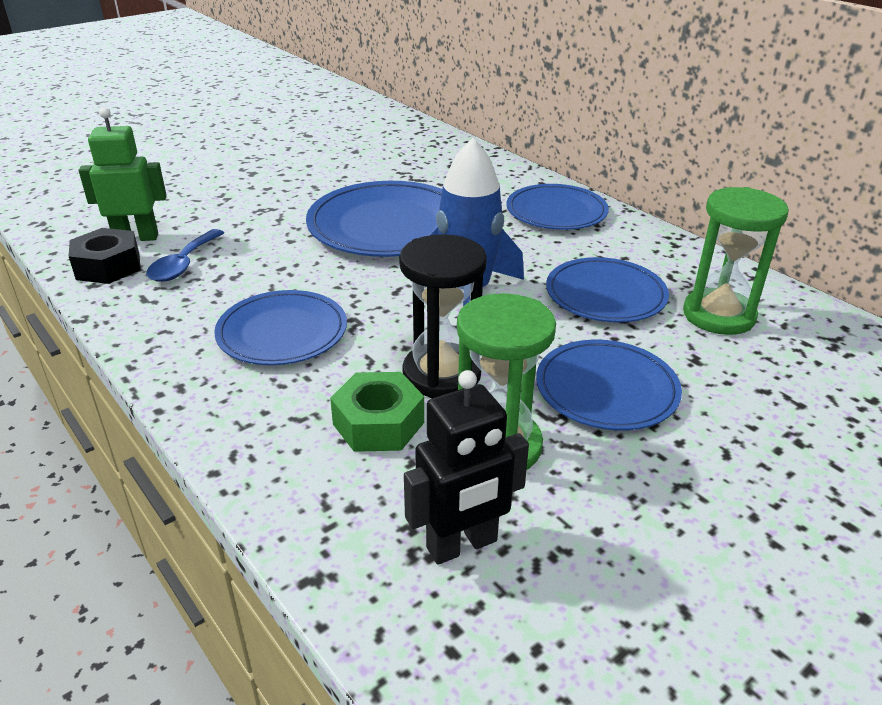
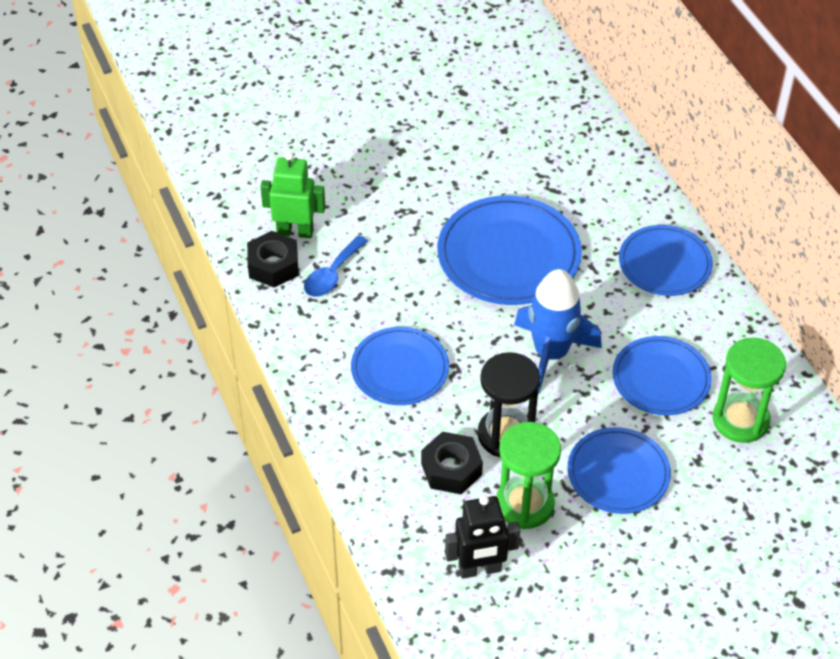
camera: 15 degrees right, 15 degrees up
(378, 423) = (451, 469): green nut -> black nut

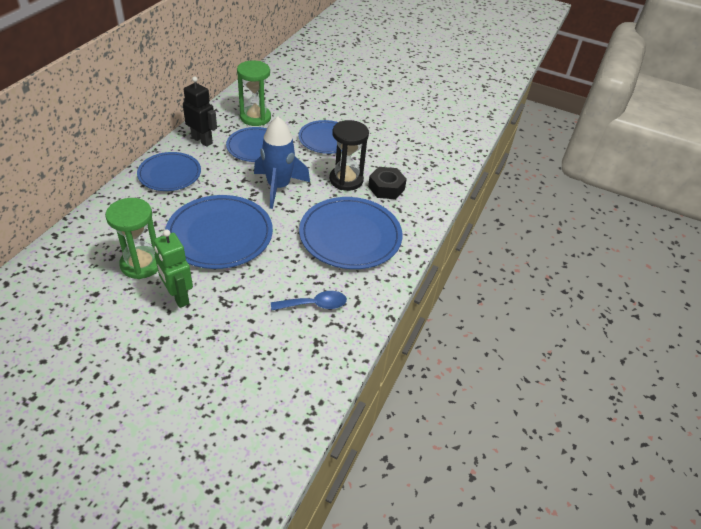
camera: 135 degrees left, 5 degrees down
(273, 266) = (337, 339): black nut -> none
(295, 231) = (297, 348): green robot -> green robot (178, 297)
(400, 369) = (350, 236): blue plate -> blue plate, size x1.55
(480, 569) = (423, 157): black robot -> black robot (202, 140)
(524, 504) = (376, 158): green hourglass -> green hourglass (141, 264)

